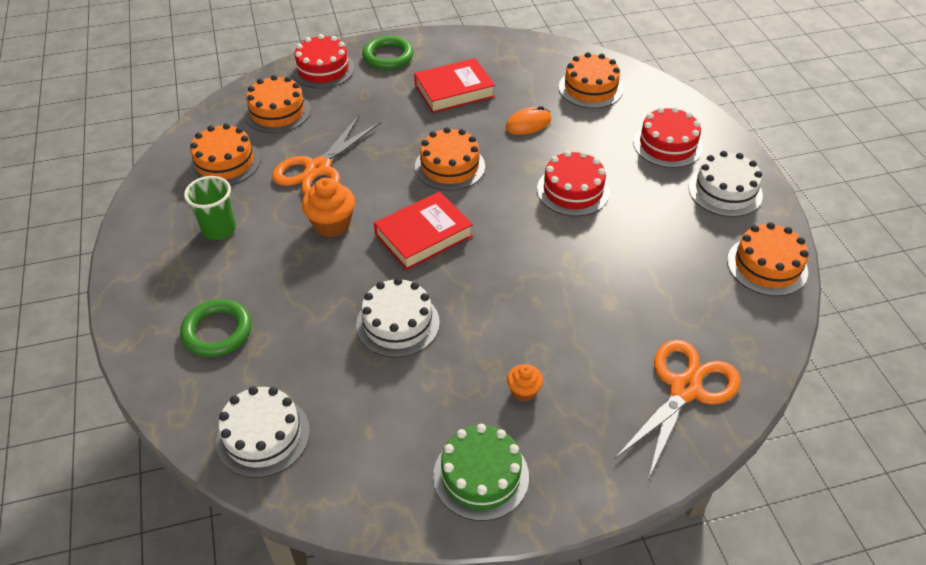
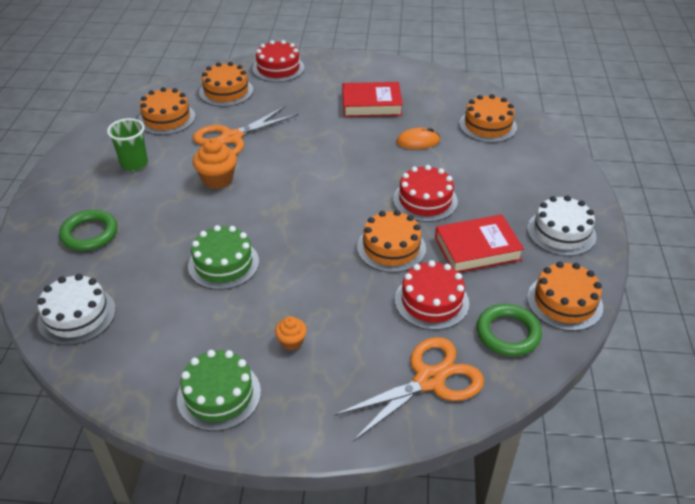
camera: 20 degrees right, 5 degrees down
(388, 57) = (334, 69): green ring -> green ring (508, 333)
(398, 323) = (223, 264): white cake -> green cake
(423, 235) = (282, 204): red book -> red book (477, 248)
(450, 166) = (334, 159): orange cake -> orange cake (391, 248)
(667, 145) = (530, 184): red cake -> red cake (431, 301)

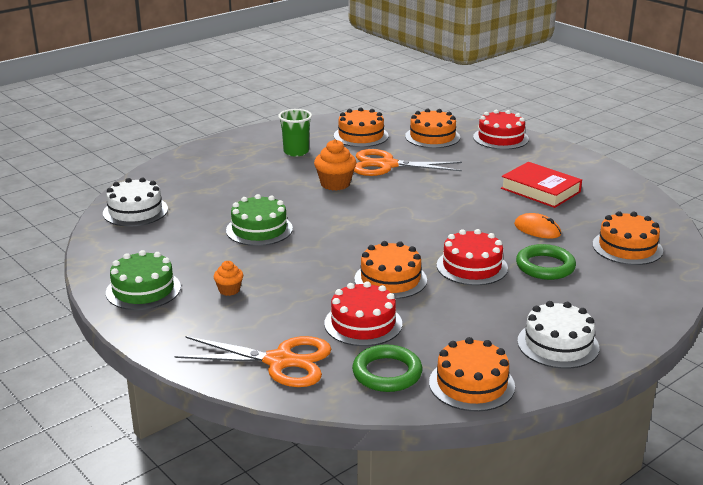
camera: 45 degrees right, 15 degrees down
(89, 234) = (208, 176): green ring -> green ring (545, 266)
(477, 248) = (459, 315): red book -> none

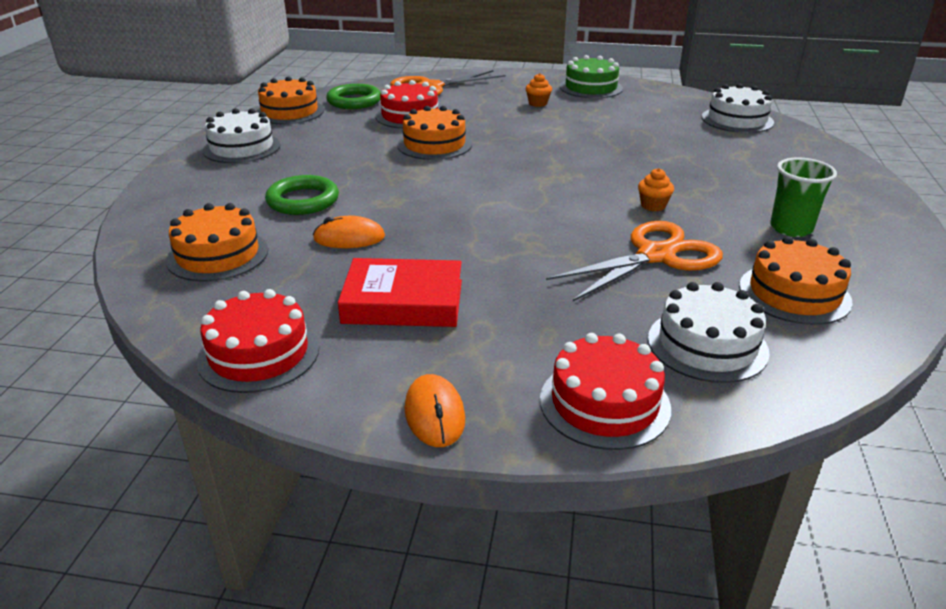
camera: 140 degrees right, 5 degrees up
(259, 229) = (613, 141): green cake -> none
(335, 184) = (653, 205): orange cupcake -> orange cupcake, size x0.58
(432, 137) = (707, 345): orange cake -> white cake
(472, 266) = (377, 176): red cake -> red cake (259, 354)
(568, 155) = (434, 414): none -> orange mouse

